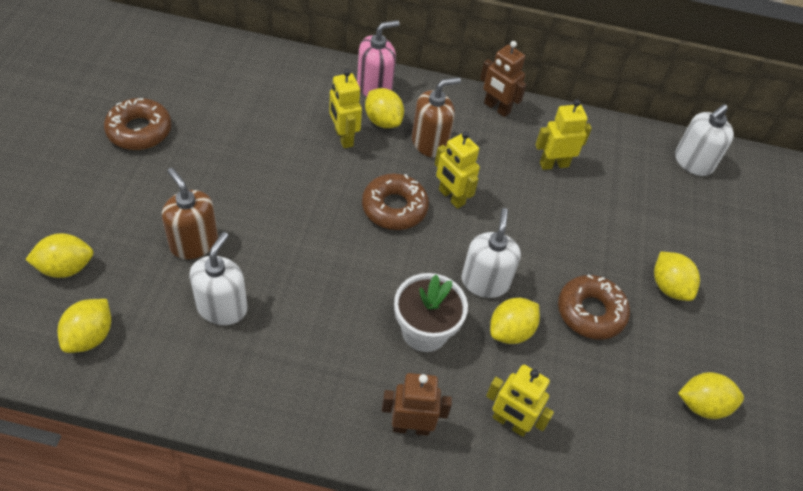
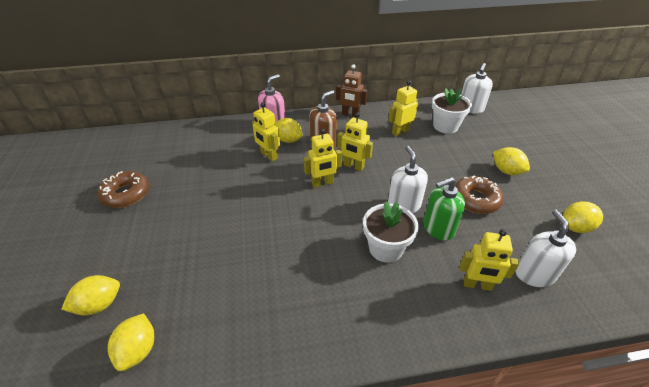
camera: 15 degrees left, 10 degrees down
(194, 243) = (196, 251): brown soap dispenser -> none
(222, 307) = (237, 287): white soap dispenser -> white soap dispenser (534, 274)
(394, 208) = (322, 183): brown donut -> yellow robot
(411, 427) = (416, 316): brown robot -> none
(510, 331) = (438, 228): yellow lemon -> green soap dispenser
(630, 180) = (445, 126): none -> white flower pot

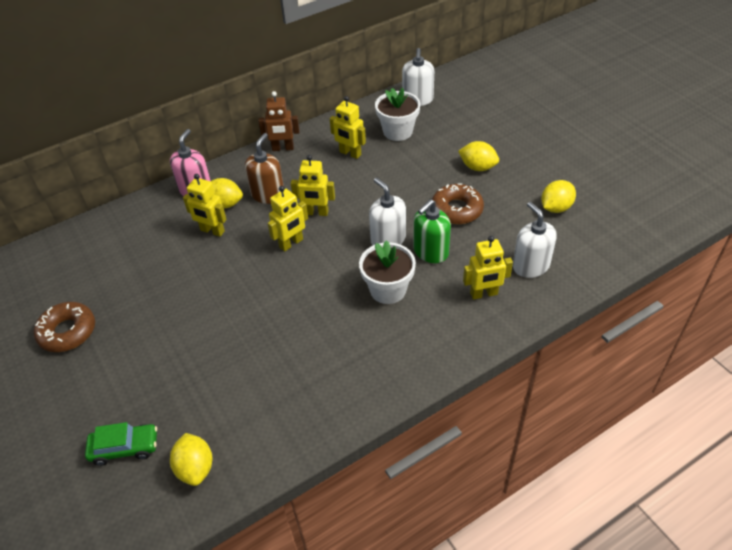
camera: 20 degrees left, 5 degrees up
(99, 304) = (125, 448): yellow lemon -> green car
(400, 131) = (350, 153): yellow robot -> yellow robot turned 90 degrees counterclockwise

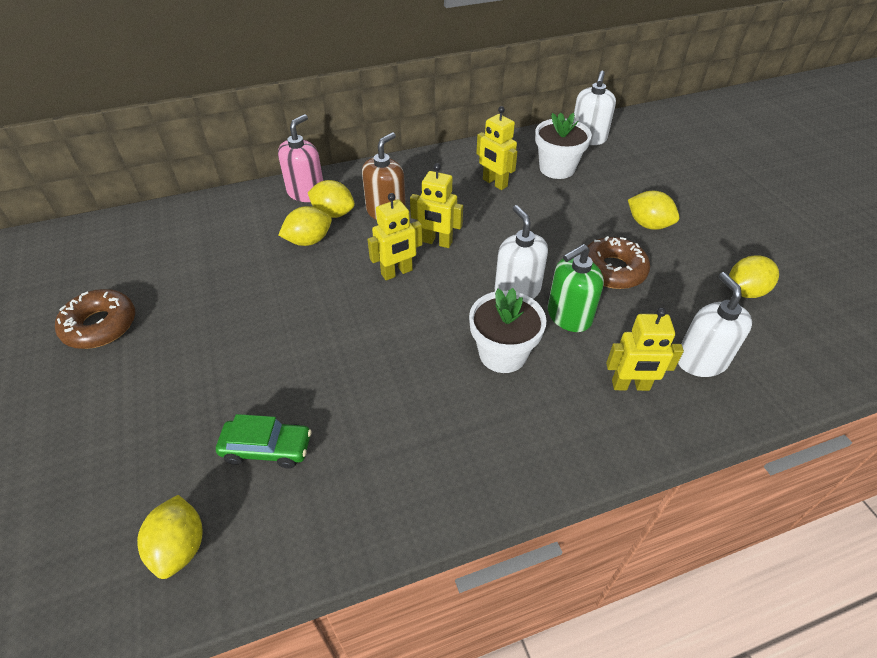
camera: 10 degrees right, 0 degrees up
(125, 448) = (103, 494): green car -> green car (267, 448)
(212, 231) = (309, 241): yellow robot -> yellow lemon
(283, 148) = (418, 165): brown robot -> none

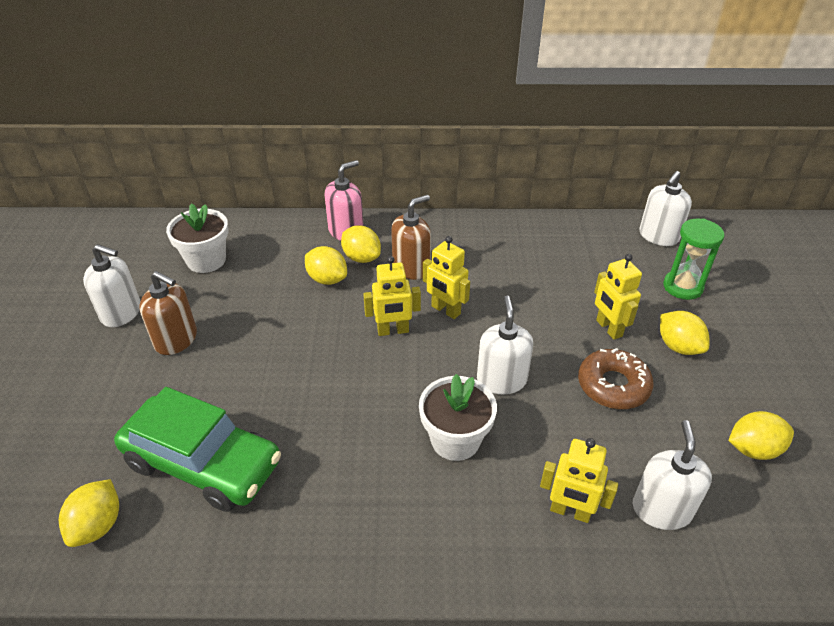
camera: 20 degrees right, 5 degrees down
(100, 325) = (121, 313): brown donut -> white soap dispenser
(177, 337) = (176, 339): none -> brown soap dispenser
(267, 448) = (203, 463): green car -> green car, size x1.93
(309, 241) = (327, 279): yellow lemon -> yellow lemon turned 45 degrees clockwise
(494, 183) = (533, 263): yellow robot -> yellow robot (608, 328)
(557, 168) = (607, 262): white flower pot -> white flower pot (206, 260)
(569, 316) = (541, 421): green soap dispenser -> none
(627, 175) = (682, 287): none -> green hourglass

